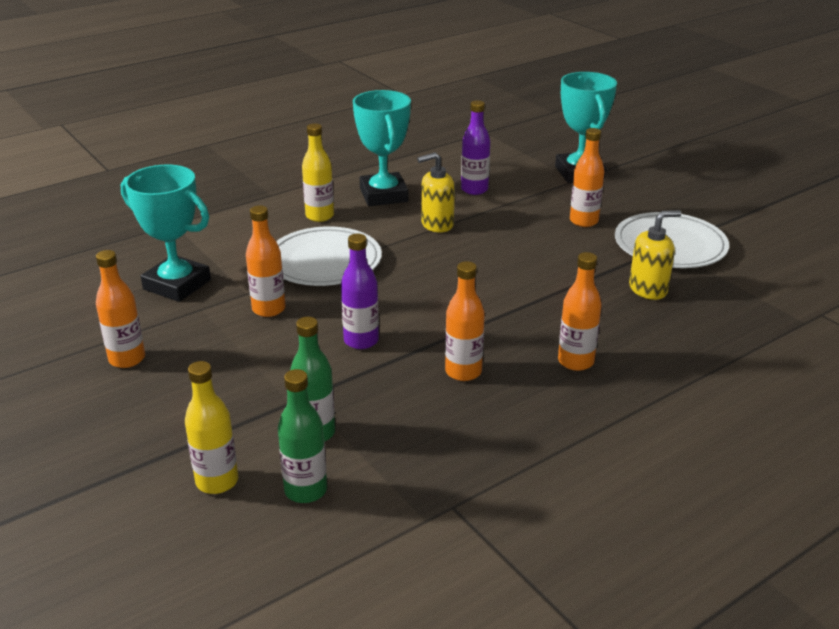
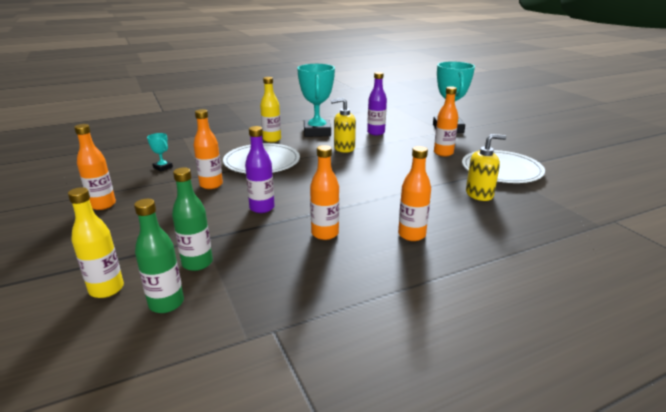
camera: 10 degrees right, 5 degrees down
(177, 284) = (163, 167): turquoise trophy -> turquoise trophy, size x0.44

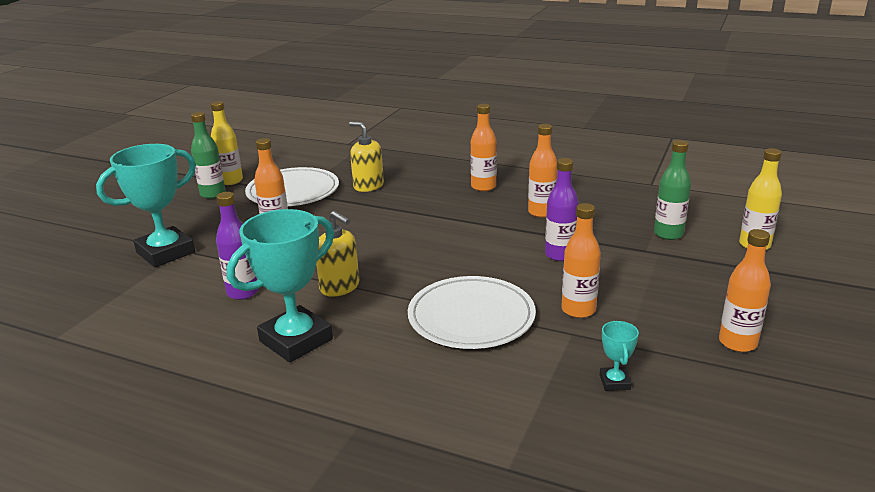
camera: 130 degrees left, 0 degrees up
(166, 303) = (710, 219): green bottle -> green bottle (213, 194)
(272, 139) = (383, 361): yellow bottle -> yellow bottle (231, 181)

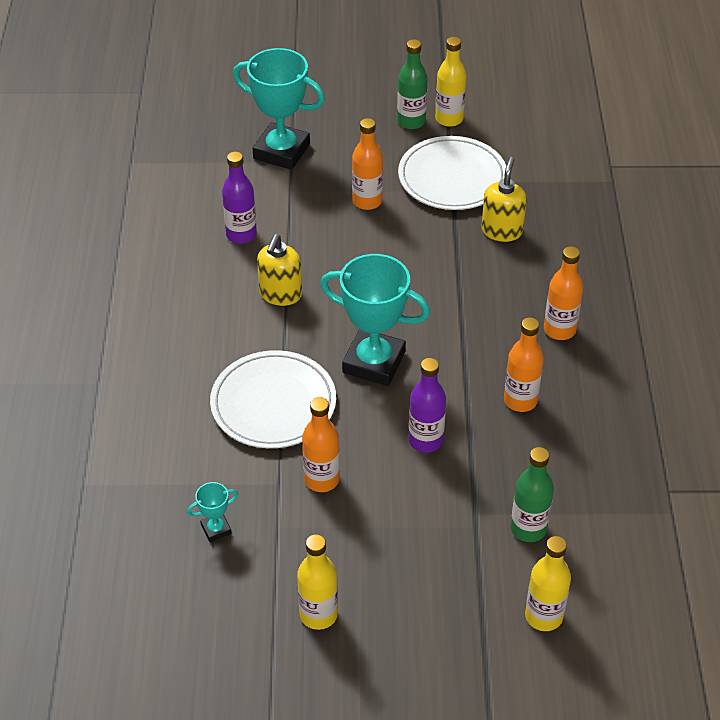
camera: 65 degrees right, 20 degrees up
(296, 340) = (187, 301): turquoise trophy -> turquoise trophy (374, 362)
(737, 343) = (318, 614): orange bottle -> yellow bottle

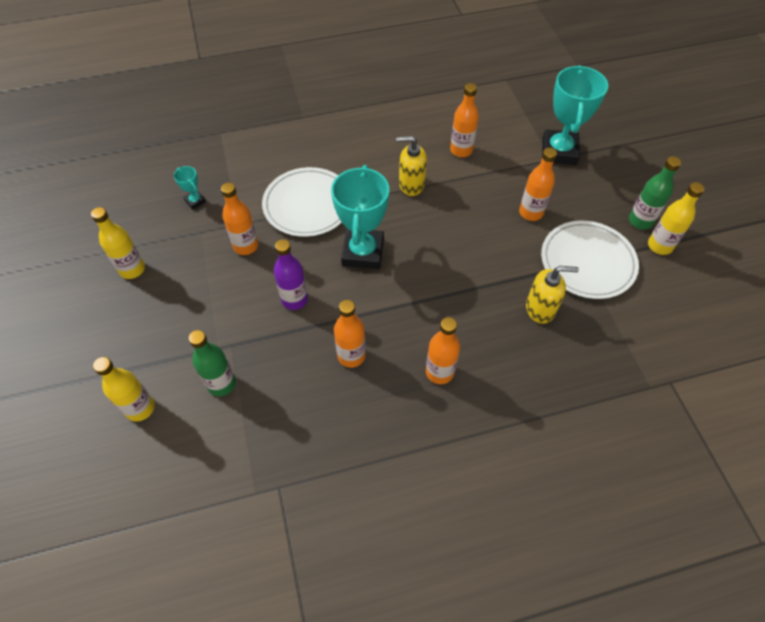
camera: 75 degrees right, 10 degrees up
(241, 235) = (461, 150): purple bottle -> orange bottle

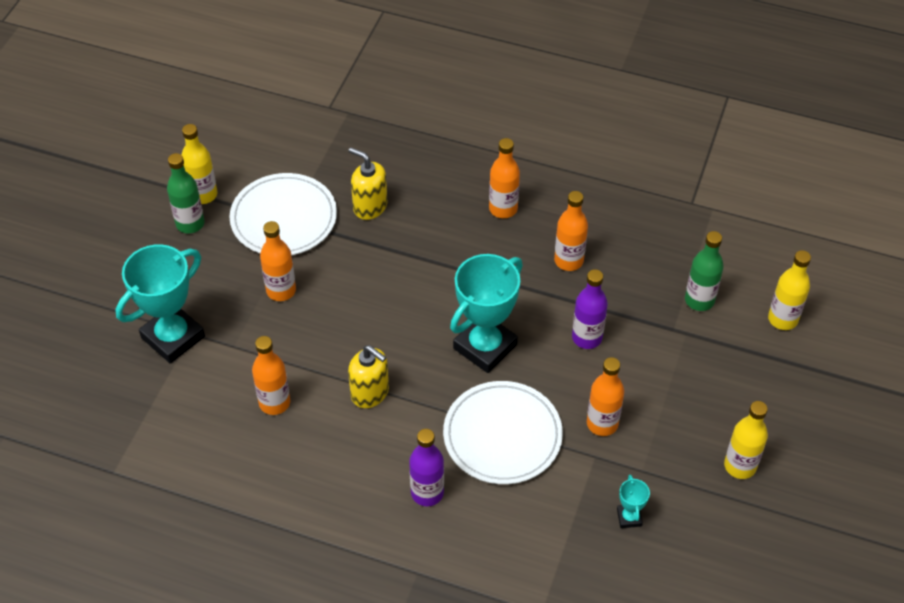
camera: 145 degrees left, 5 degrees down
(329, 153) = (427, 493): none -> purple bottle

